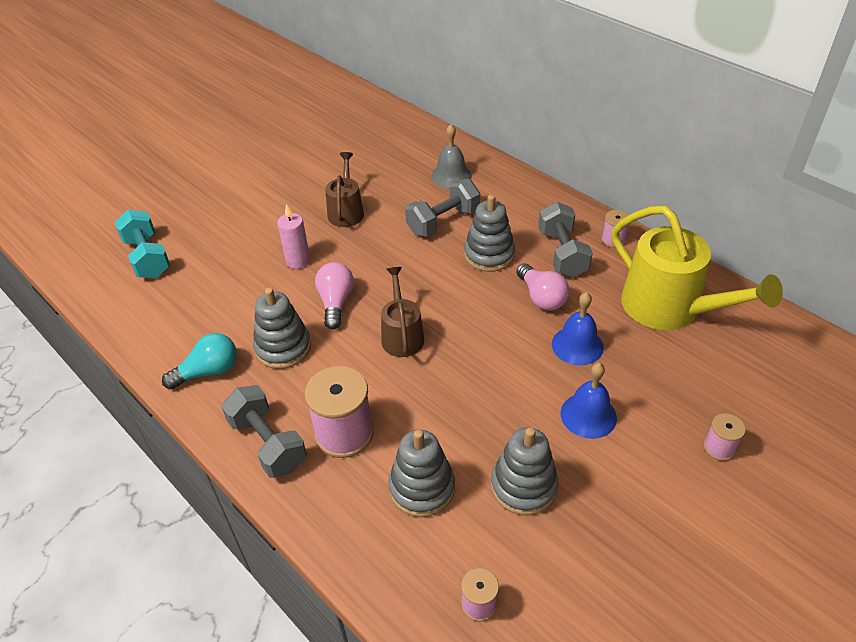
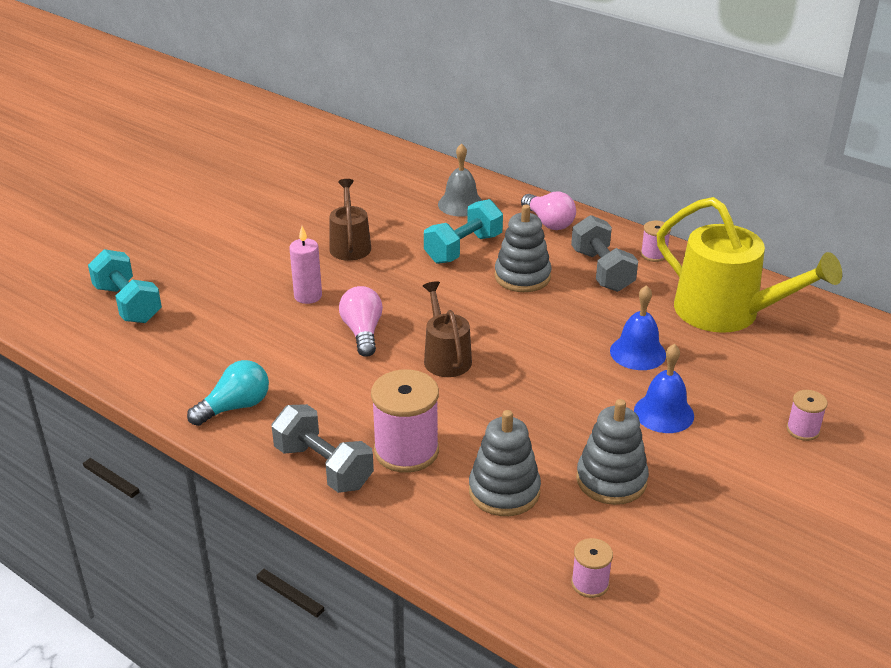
camera: 10 degrees left, 10 degrees down
(283, 348) = (315, 378): grey stacking toy -> none
(443, 222) = (463, 249): grey dumbbell -> turquoise dumbbell
(541, 297) = (589, 312): pink light bulb -> pink light bulb (549, 222)

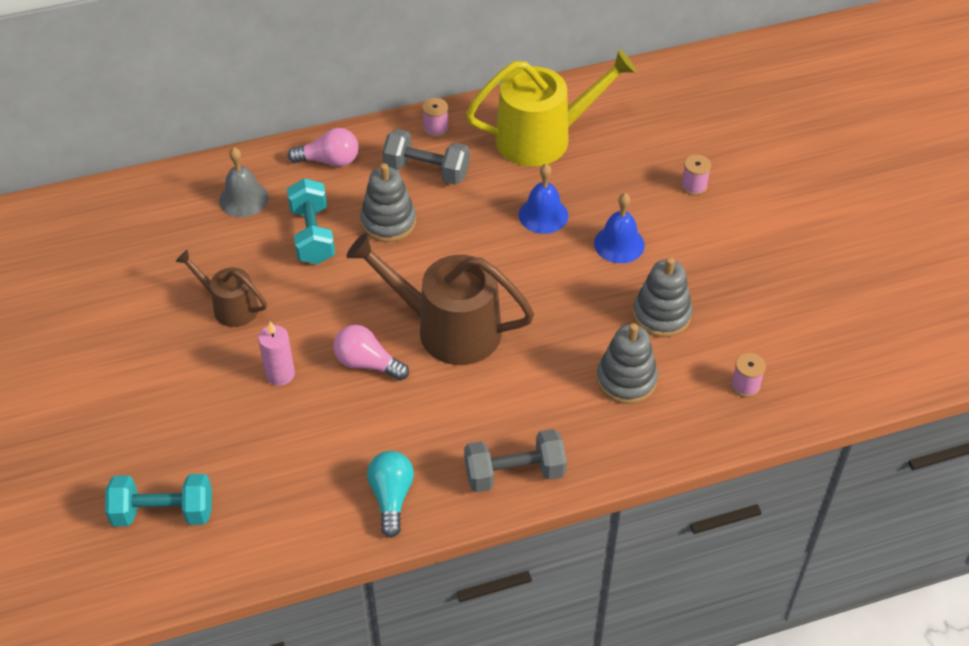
camera: 55 degrees left, 15 degrees up
(406, 450) = (538, 413): pink spool -> none
(445, 357) = (448, 329): brown watering can -> brown watering can, size x1.81

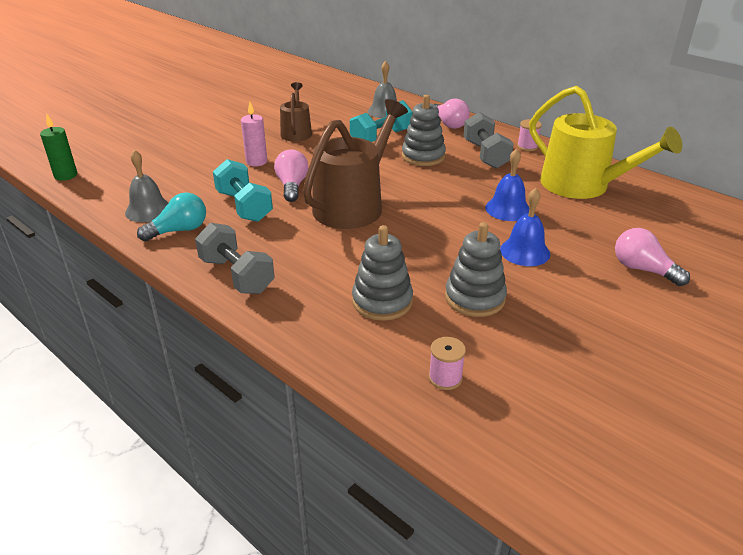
camera: 60 degrees right, 15 degrees down
(159, 583) = (66, 175): none -> green candle
(163, 512) = (121, 161): turquoise dumbbell -> turquoise dumbbell (244, 206)
(322, 515) = (148, 210): none -> grey bell
(448, 329) = (353, 205): brown watering can -> brown watering can turned 45 degrees clockwise
(694, 186) = (642, 269): pink spool -> pink light bulb

